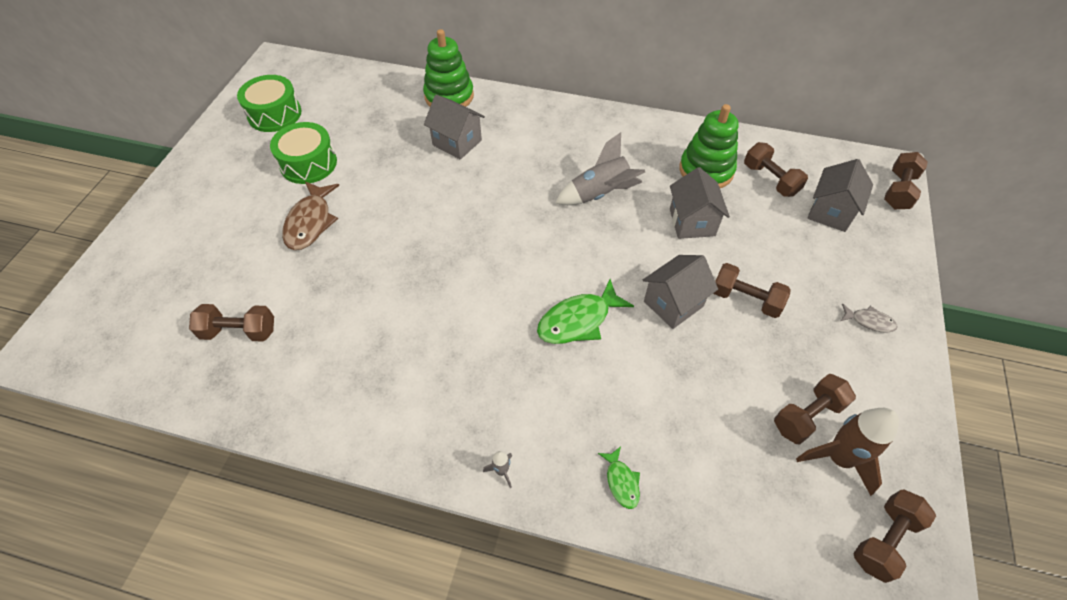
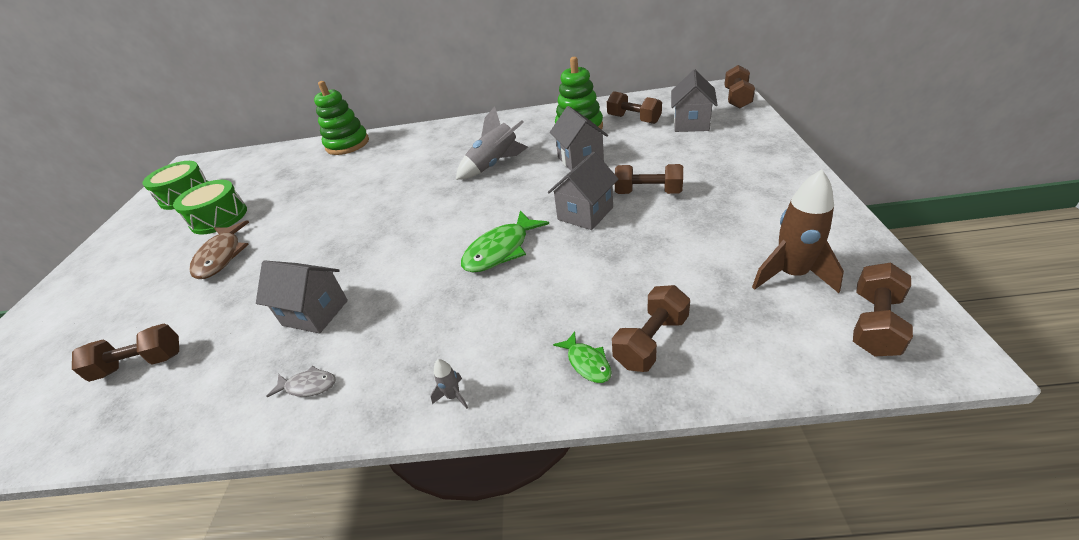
camera: 10 degrees left, 15 degrees down
(457, 142) = (359, 168): grey house -> grey house (315, 313)
(807, 416) = (745, 253): brown dumbbell -> brown dumbbell (651, 341)
(869, 321) = (761, 175): grey fish -> grey fish (308, 386)

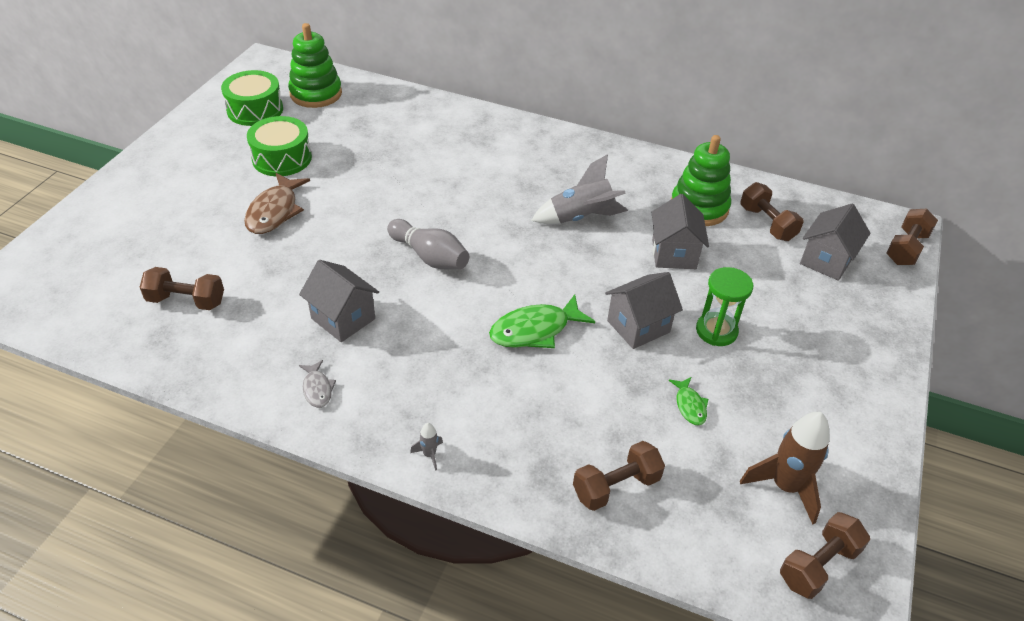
camera: 15 degrees right, 5 degrees up
(308, 386) = (317, 389): grey fish -> grey fish turned 45 degrees clockwise
(347, 144) = (438, 111): green stacking toy -> green stacking toy (316, 94)
(380, 235) = (430, 257): none -> grey bowling pin
(587, 363) = (551, 479): green fish -> green fish (689, 405)
(648, 192) = (716, 331): brown dumbbell -> green hourglass

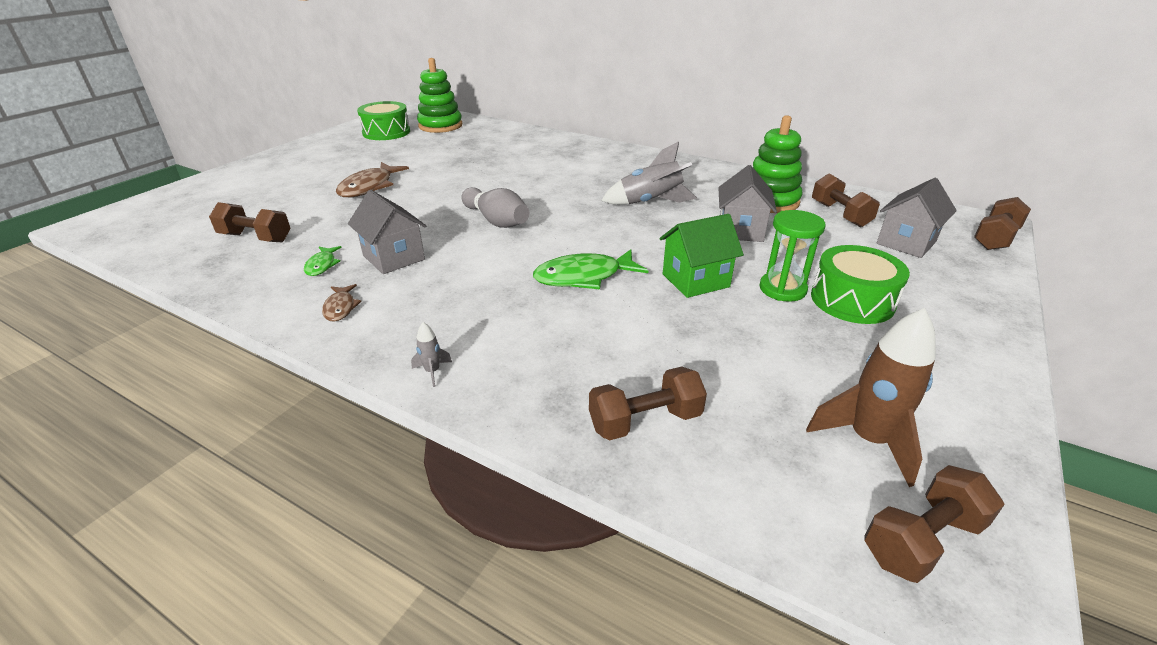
camera: 10 degrees right, 10 degrees down
(282, 158) = (393, 158): green drum -> green drum (852, 300)
(317, 389) = (340, 308): grey fish -> brown fish
(638, 326) = (695, 280): grey house -> green house
(689, 405) = (746, 350): green fish -> green fish (322, 265)

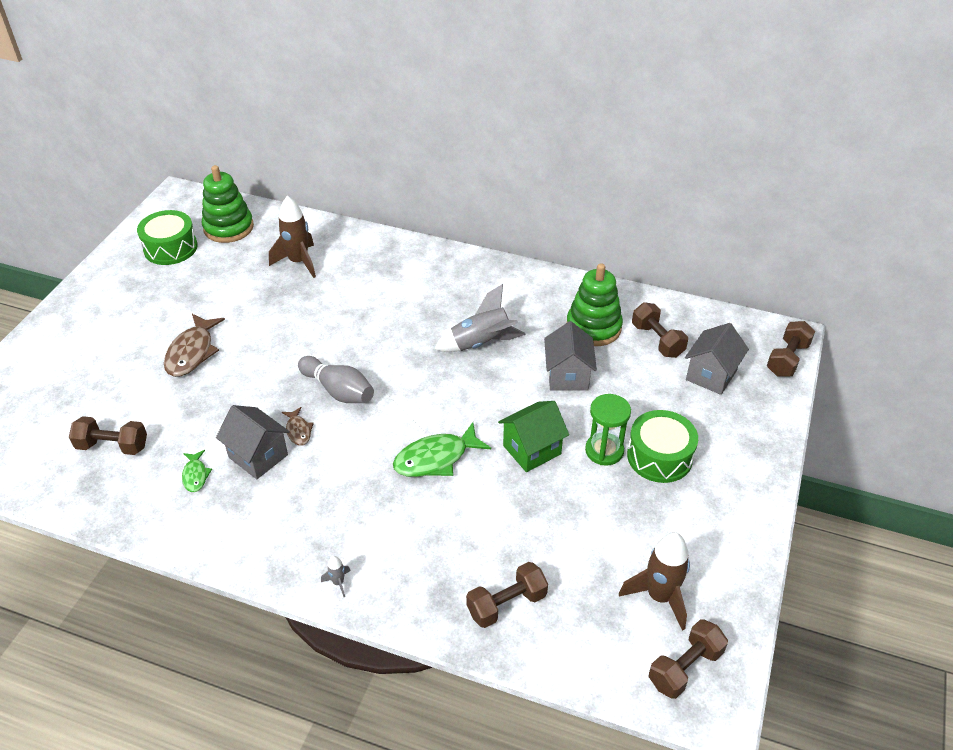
camera: 10 degrees left, 10 degrees up
(340, 308) = (236, 525): brown fish -> brown fish (298, 430)
(491, 146) = (298, 262): none -> brown rocket

